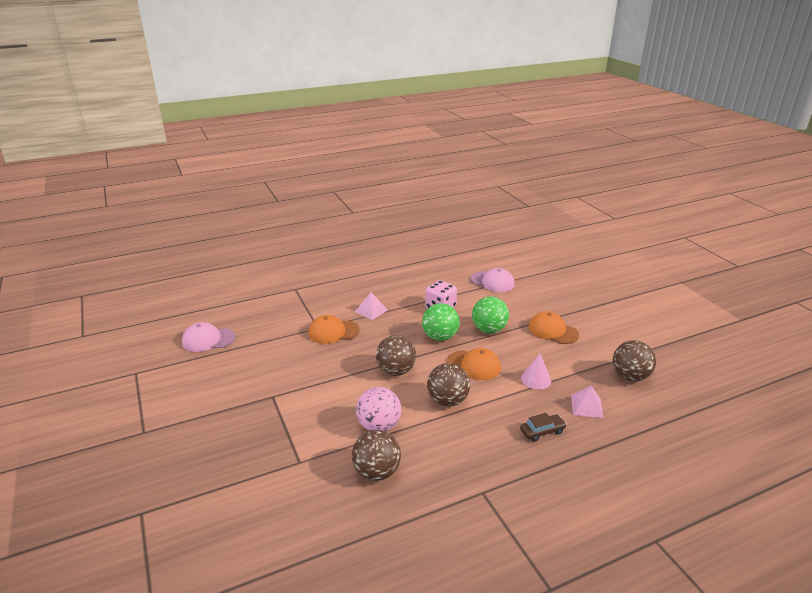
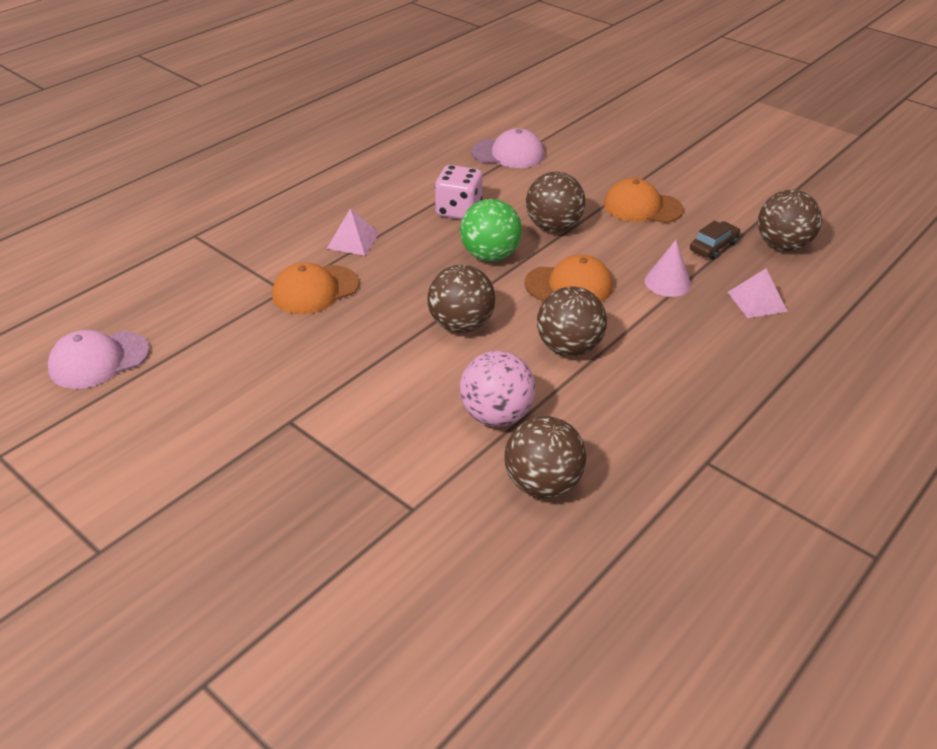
camera: 25 degrees left, 10 degrees up
(489, 329) = (553, 227): green ball -> brown ball
(542, 431) = (725, 353): brown car -> brown car (713, 246)

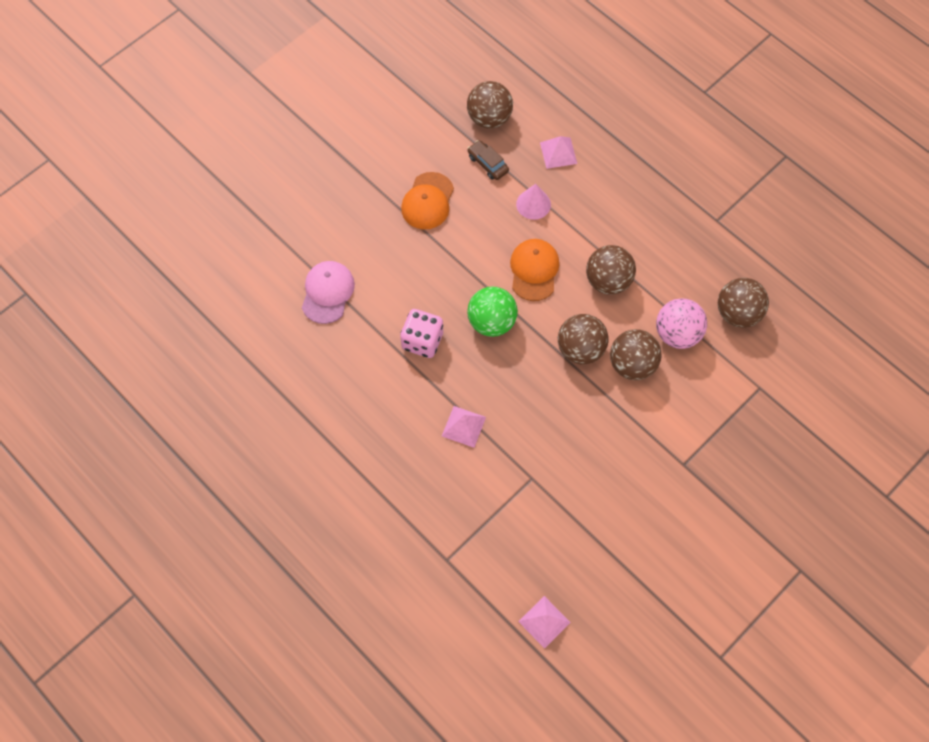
camera: 85 degrees left, 25 degrees up
(99, 360) = (617, 609): pink cap -> none
(102, 303) = (544, 621): none -> pink pyramid
(315, 290) = (533, 454): orange cap -> none
(553, 227) = (453, 271): brown ball -> brown ball (632, 364)

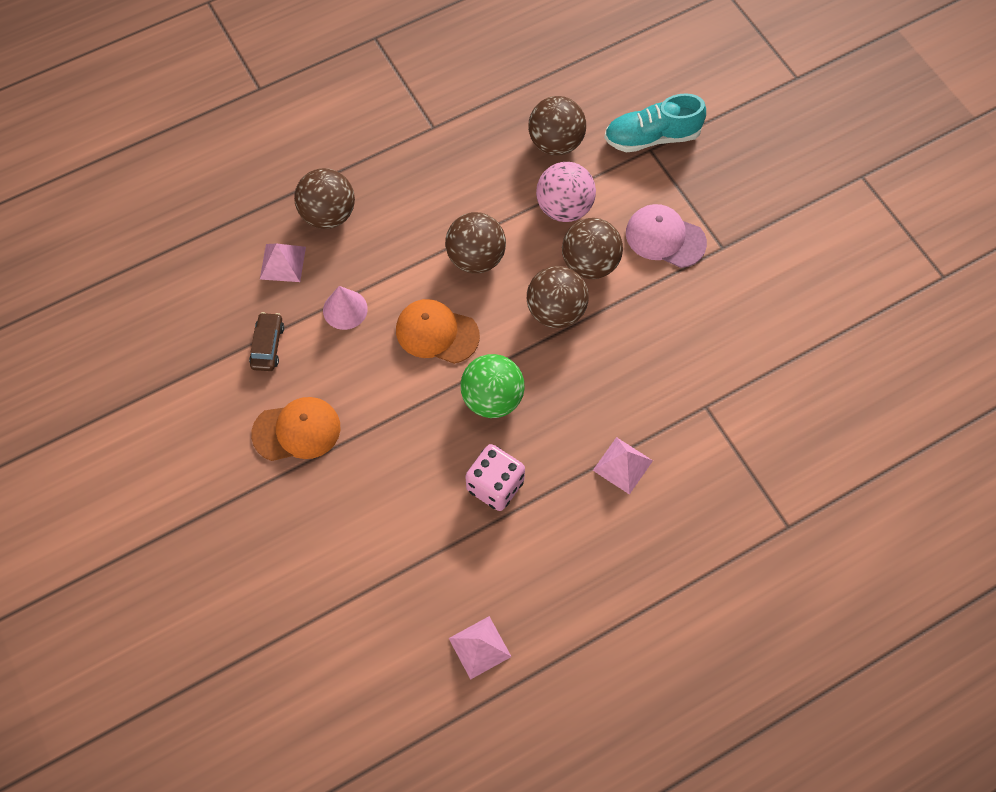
camera: 75 degrees left, 0 degrees up
(327, 293) = (390, 588): pink cap -> pink cap (665, 238)
(427, 201) = (297, 430): orange cap -> orange cap turned 45 degrees counterclockwise
(488, 163) = (268, 346): brown car -> brown car turned 120 degrees clockwise
(489, 118) = (201, 327): brown ball -> brown ball (328, 214)
(544, 621) = (879, 439): pink pyramid -> pink pyramid (480, 647)
(773, 386) = (652, 137): none -> turquoise shoe

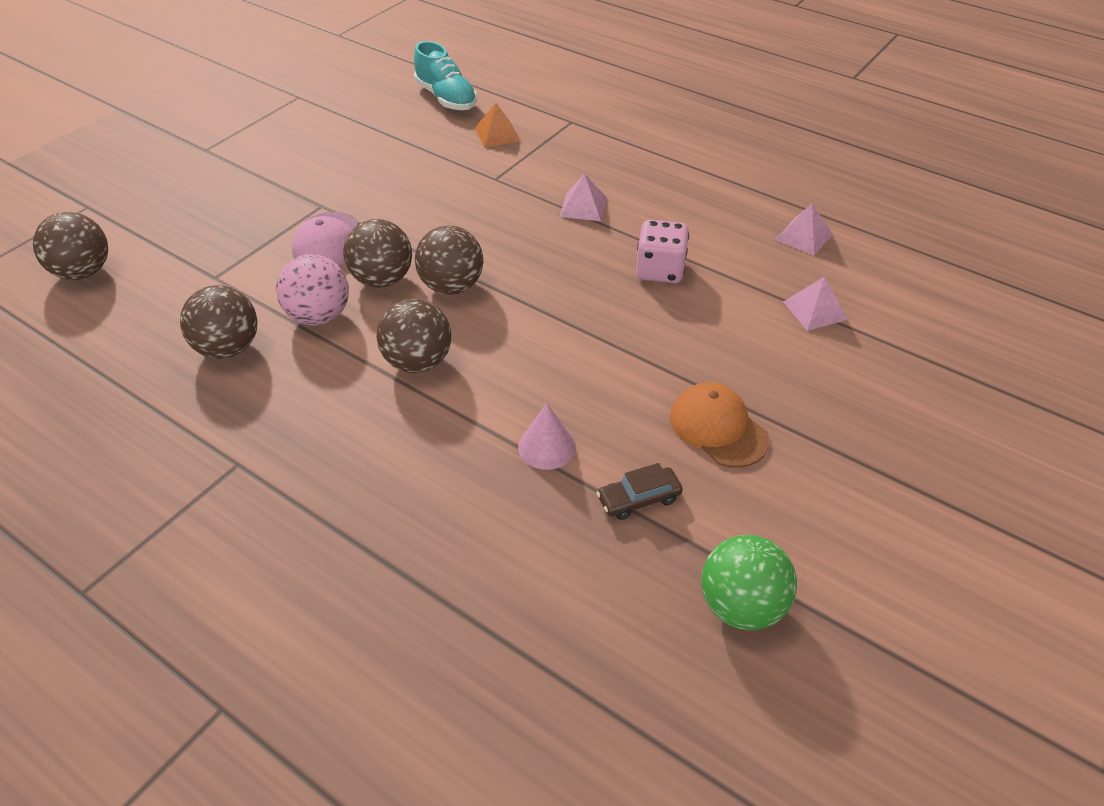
camera: 115 degrees left, 20 degrees down
(283, 262) = (517, 535): pink pyramid -> pink pyramid (815, 310)
(328, 214) = (421, 518): brown ball -> brown ball (83, 272)
(437, 333) = (529, 361): orange cap -> none
(492, 398) = (575, 299): green ball -> green ball (741, 606)
(652, 137) = (197, 280): turquoise shoe -> turquoise shoe (446, 98)
(790, 439) = (497, 134): none -> orange pyramid

